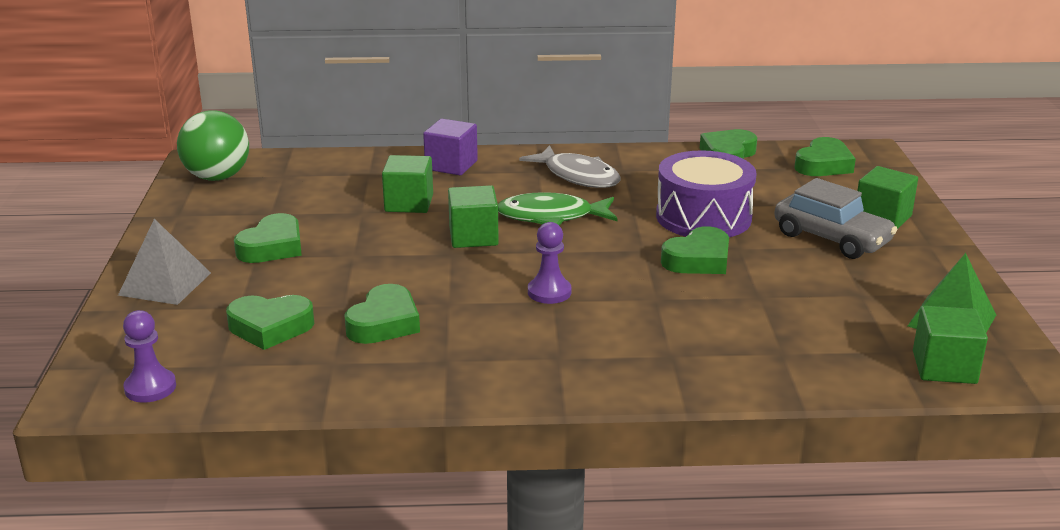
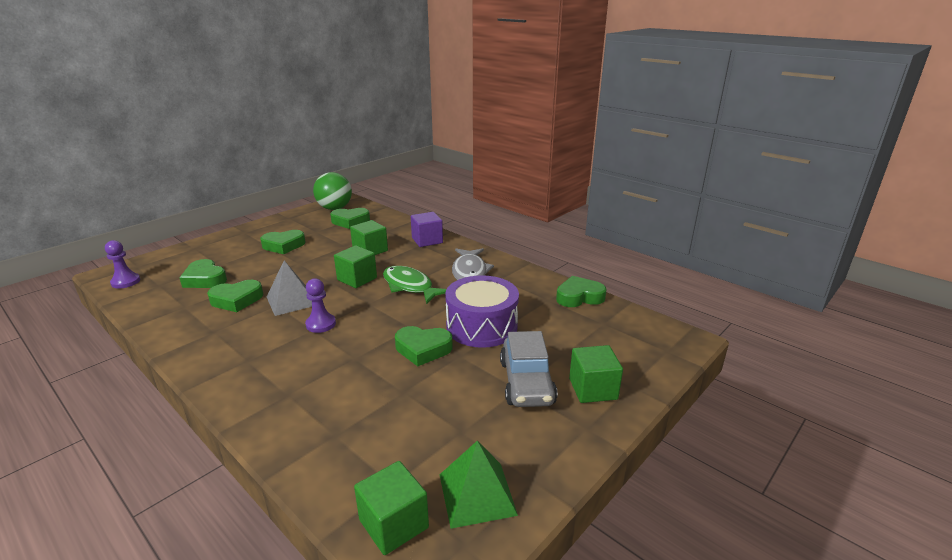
camera: 45 degrees right, 0 degrees up
(165, 283) = (223, 243): grey pyramid -> grey pyramid (291, 300)
(823, 165) = (630, 332): green heart -> green heart (350, 221)

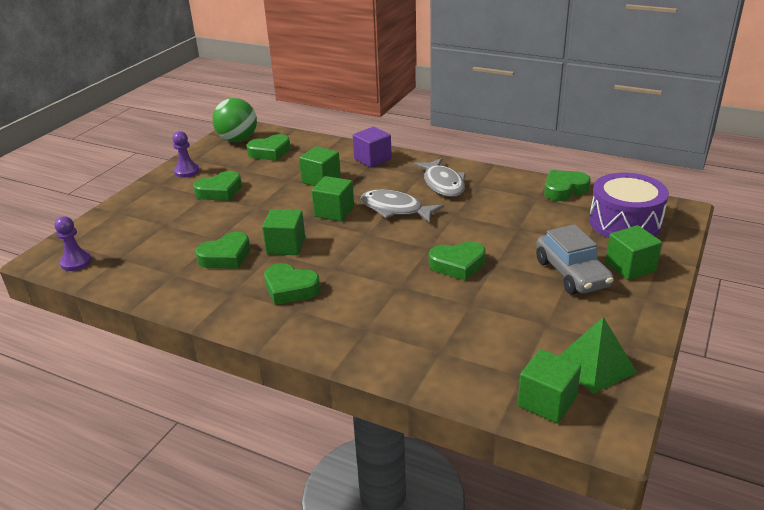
camera: 15 degrees left, 5 degrees up
(205, 279) = (167, 242): green heart -> green heart (290, 289)
(291, 300) = (286, 246): grey pyramid -> green cube
(321, 324) = (338, 262): purple pawn -> purple pawn (187, 171)
(410, 286) = (395, 209): green fish -> grey fish
(481, 326) = (495, 233): purple drum -> purple drum (625, 222)

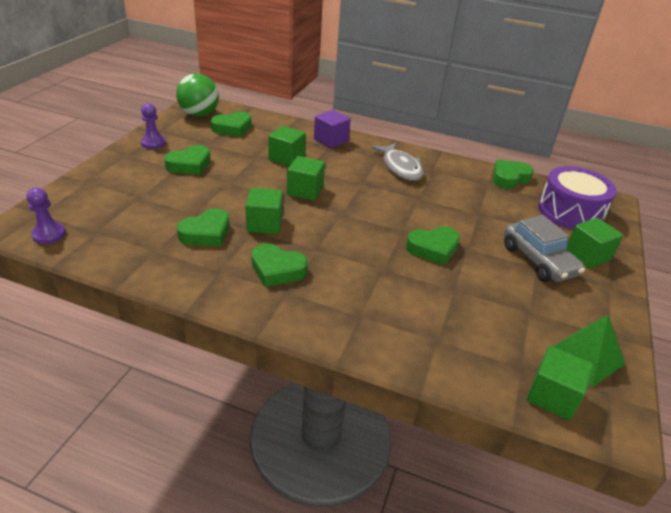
camera: 10 degrees left, 5 degrees up
(395, 209) = (362, 190): grey fish -> none

